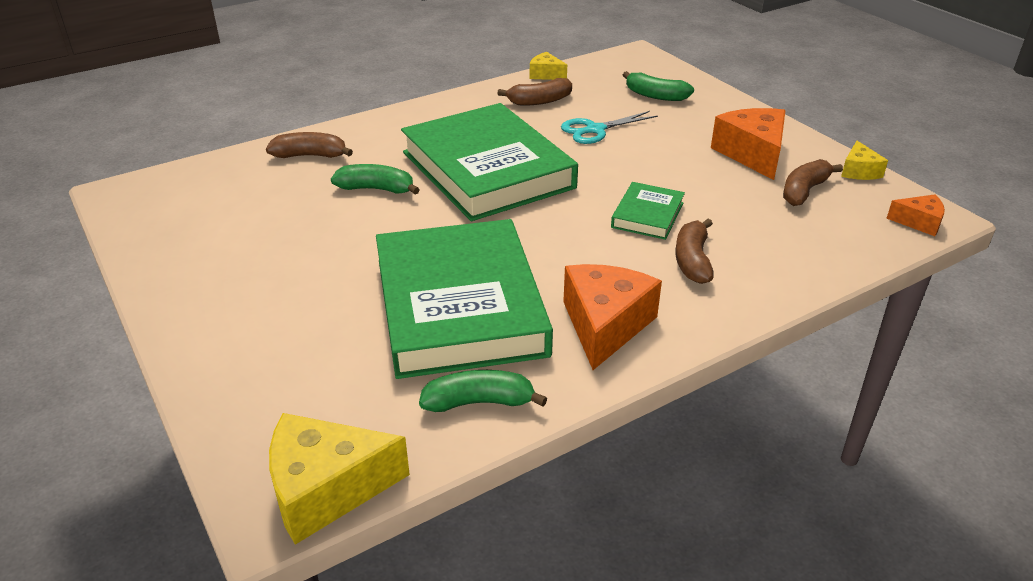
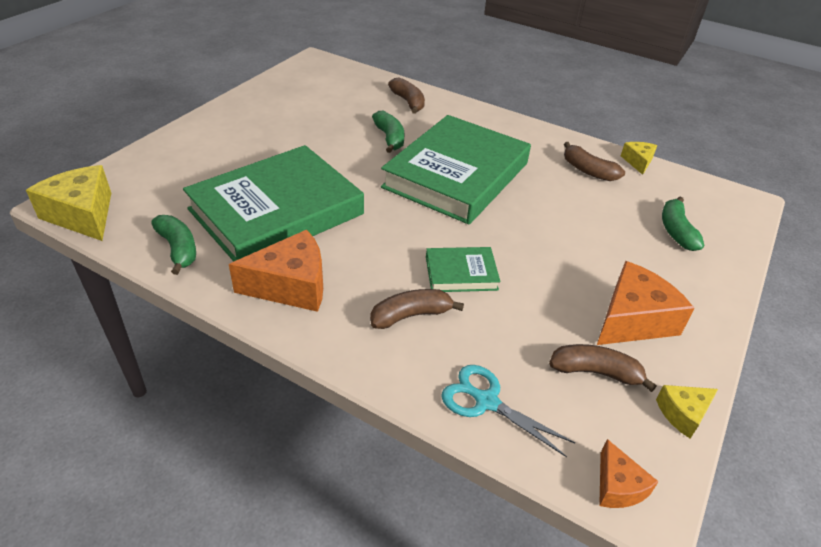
camera: 60 degrees right, 5 degrees up
(595, 130) = (573, 211): turquoise scissors -> turquoise scissors (486, 402)

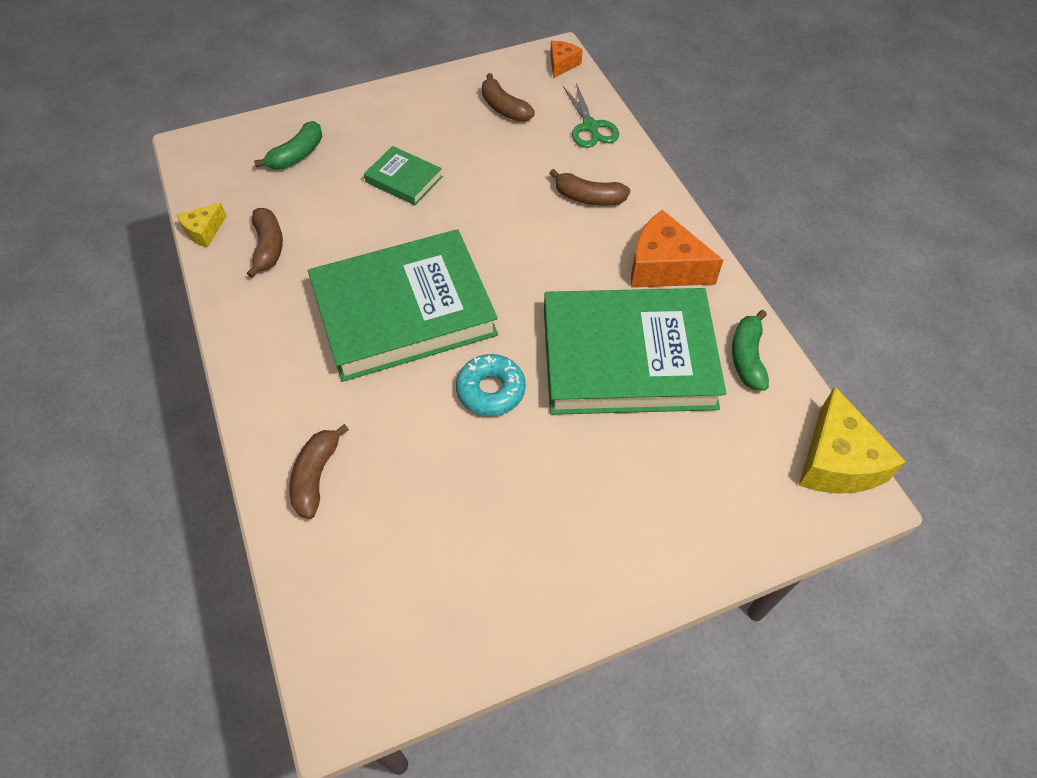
camera: 140 degrees left, 15 degrees up
(355, 162) = (491, 390): none -> turquoise donut
(389, 138) = (414, 411): green banana -> none
(461, 273) = (516, 209): green book -> green book (404, 179)
(486, 402) = (590, 127): turquoise scissors -> green scissors
(633, 320) = (435, 120): orange cheese -> none
(683, 414) = (483, 69): yellow cheese -> none

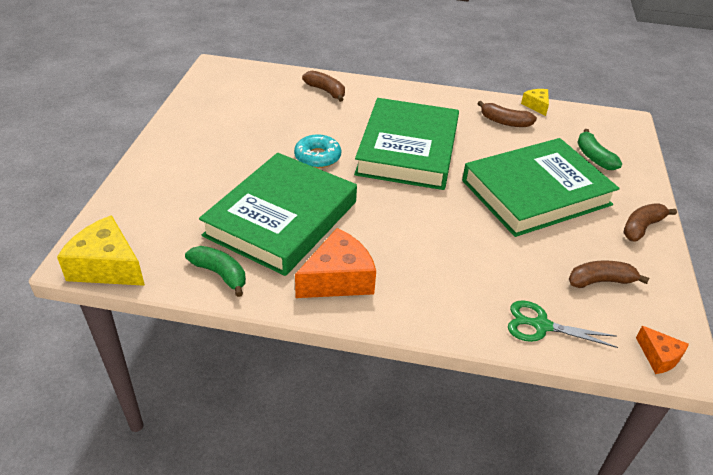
camera: 120 degrees right, 15 degrees down
(404, 179) = (535, 192): green book -> green book, size x2.28
(588, 197) = (447, 276): brown banana -> brown banana (641, 227)

